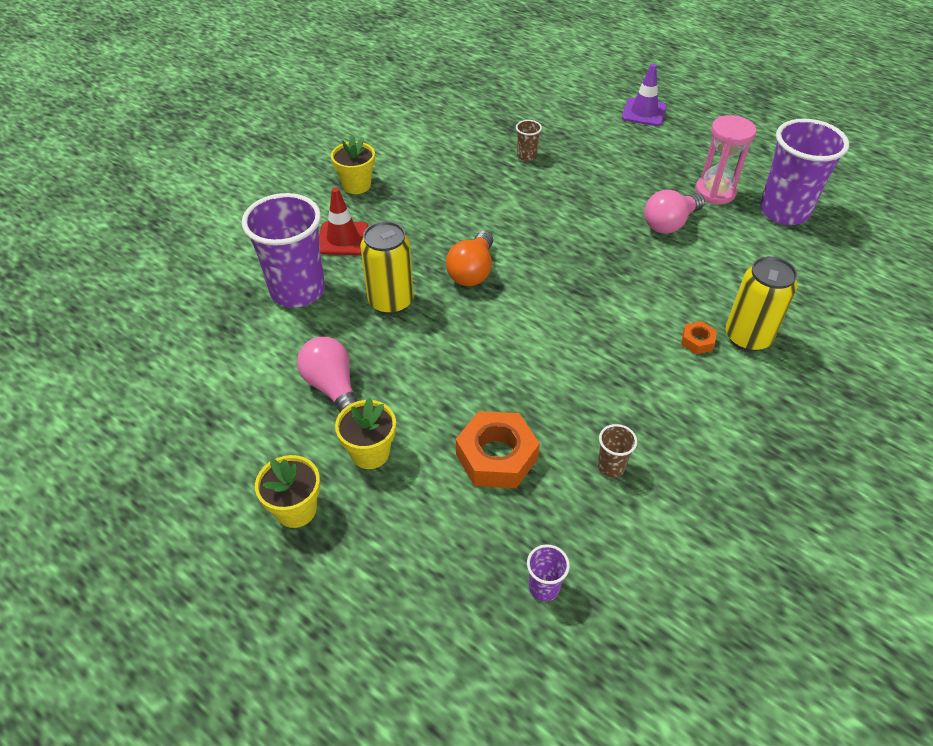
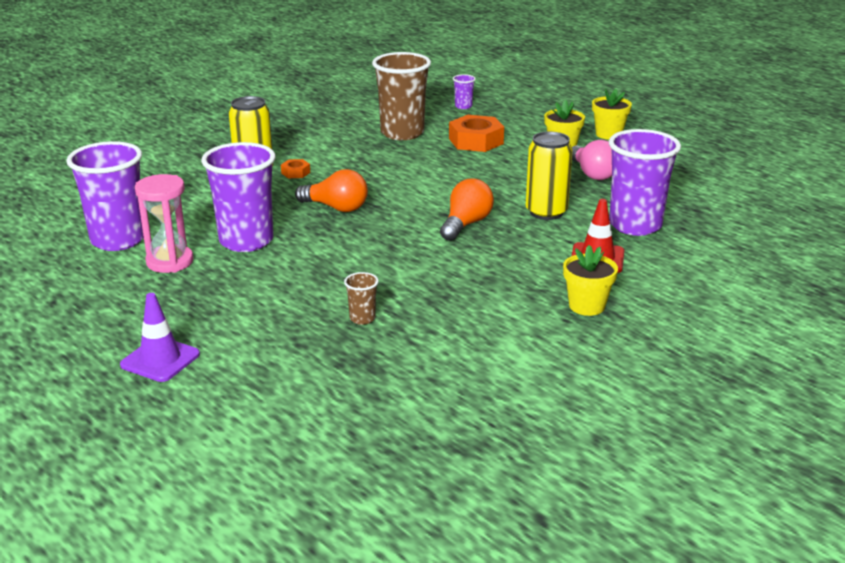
camera: 170 degrees left, 20 degrees down
(611, 466) = (402, 133): brown cup -> brown cup, size x2.36
(614, 281) = (336, 208): none -> orange light bulb
(670, 223) = (246, 241): pink light bulb -> purple cup

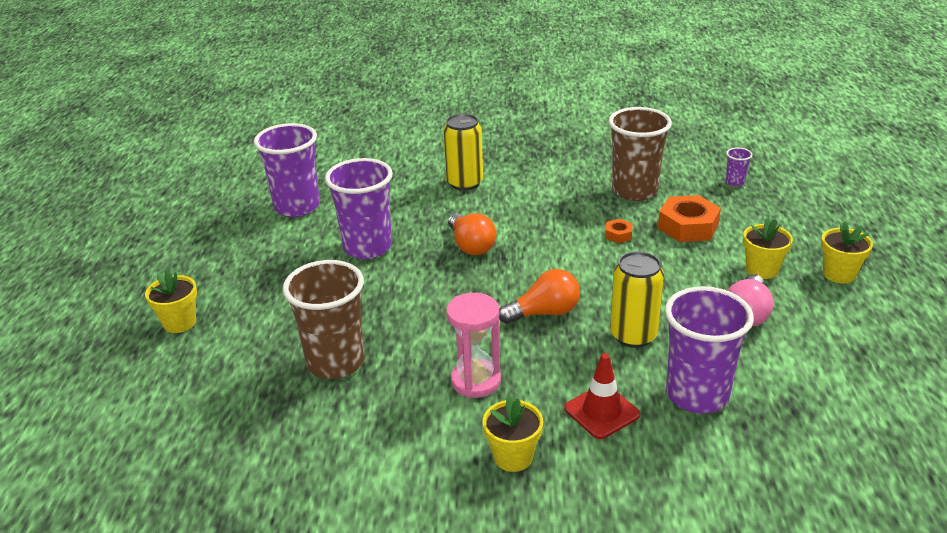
camera: 45 degrees right, 5 degrees up
(160, 360) = (179, 322): purple traffic cone -> yellow flower pot
(170, 262) = (298, 242): pink hourglass -> pink hourglass (476, 381)
(295, 173) = (492, 197): orange nut -> orange nut (618, 234)
(362, 318) = (336, 362): brown cup -> brown cup, size x2.36

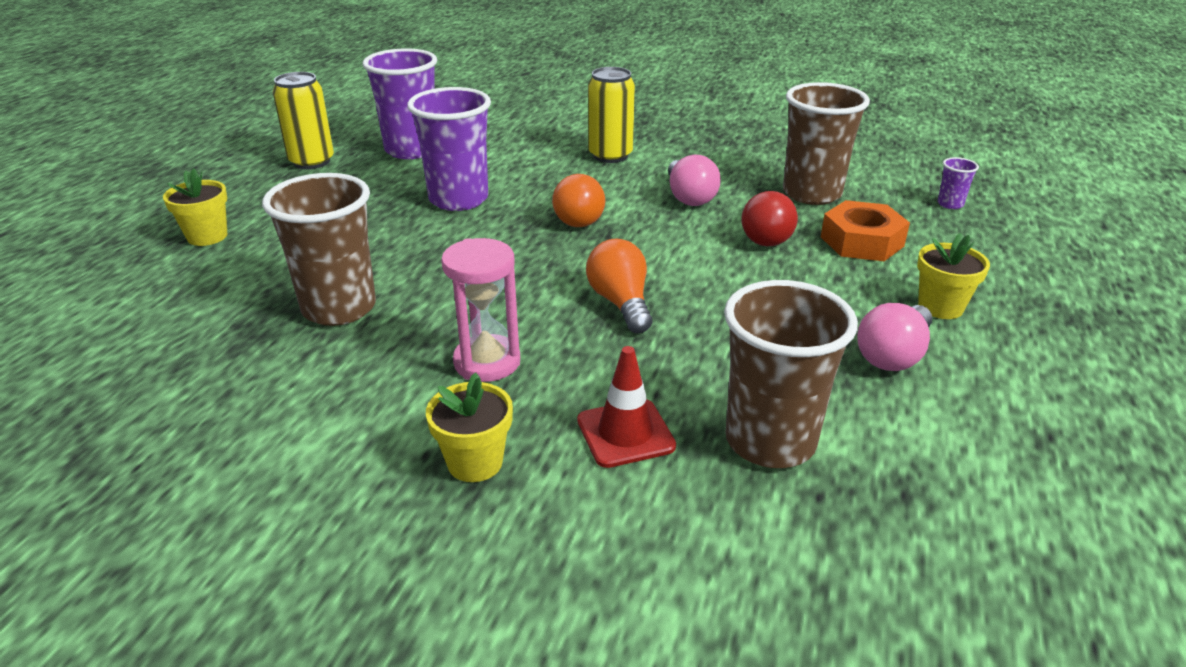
camera: 15 degrees right, 0 degrees up
(544, 313) = (621, 303): orange light bulb -> orange light bulb turned 105 degrees counterclockwise
(546, 211) = (689, 197): none -> pink light bulb
(618, 234) = (765, 235): orange nut -> red light bulb
(633, 335) = (721, 351): yellow can -> yellow can (311, 162)
(697, 395) = (770, 441): purple cup -> brown cup
(839, 274) = (1053, 332): yellow flower pot -> none

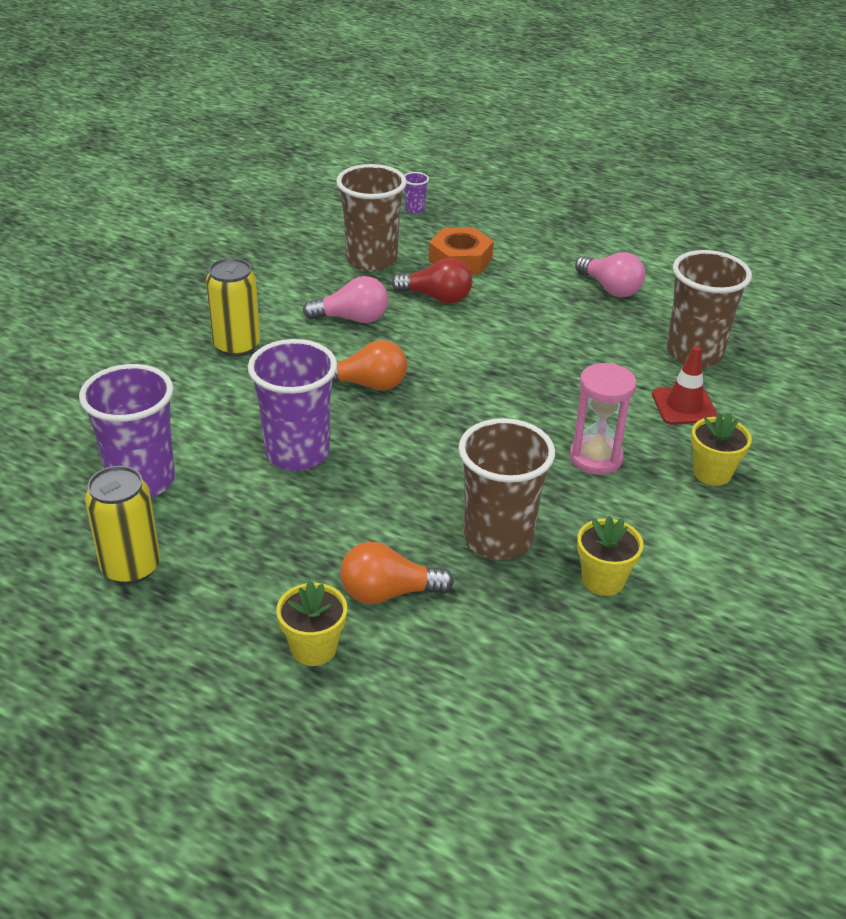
camera: 80 degrees left, 5 degrees up
(621, 303) = (524, 383): orange light bulb -> orange light bulb (388, 593)
(940, 307) = (557, 256): yellow flower pot -> yellow flower pot (603, 580)

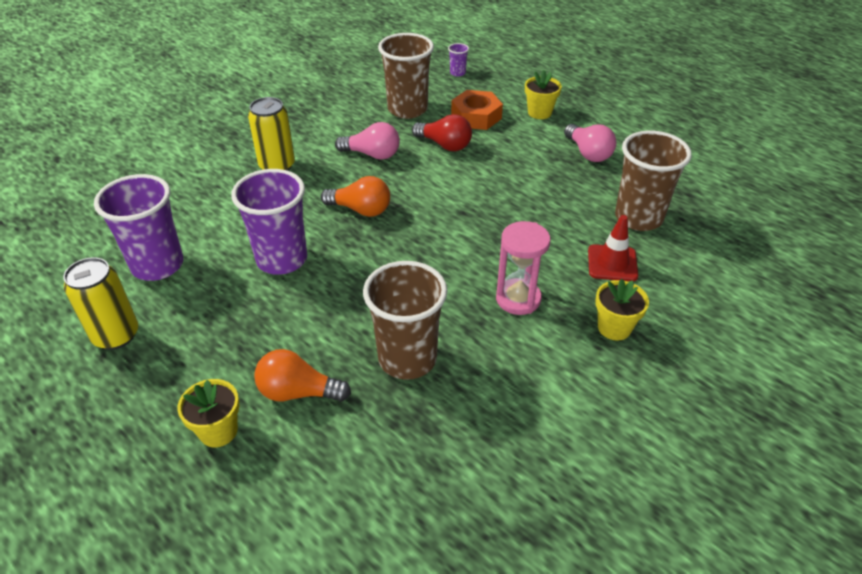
camera: 15 degrees right, 5 degrees up
(603, 580) = (480, 412): yellow flower pot -> yellow flower pot (539, 112)

